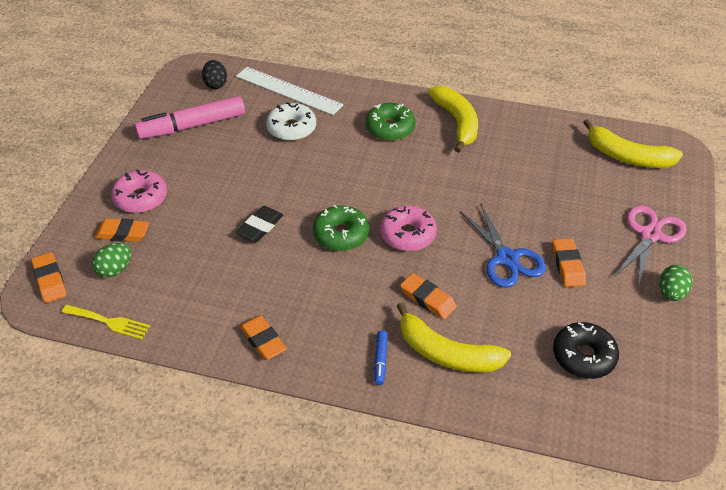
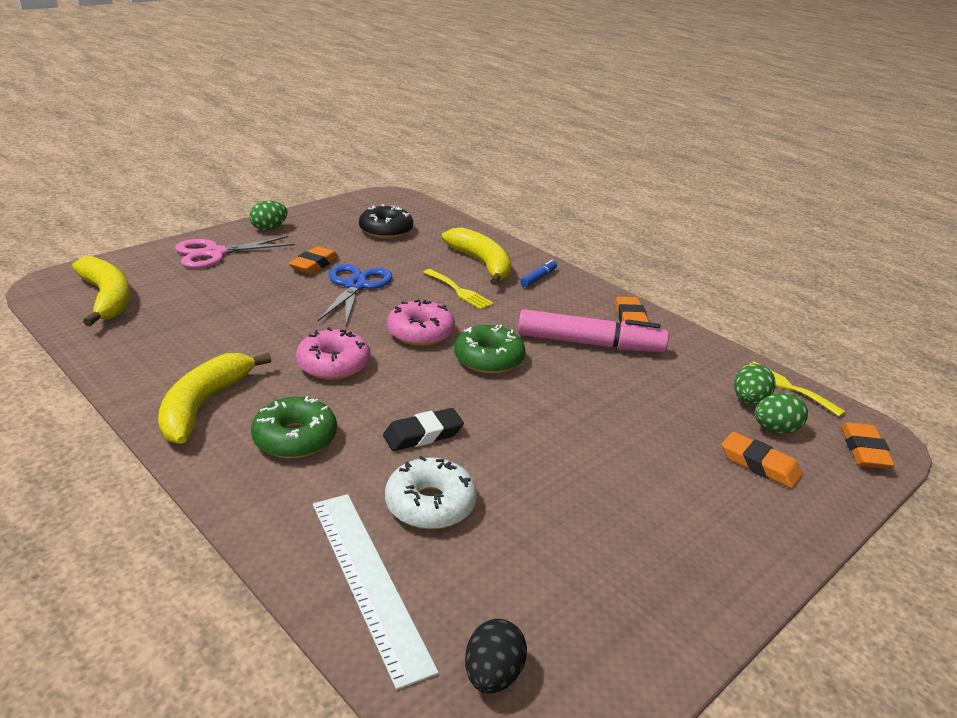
camera: 150 degrees left, 15 degrees down
(138, 289) = (749, 401): none -> green egg
(141, 198) = (723, 501): pink donut -> pink donut (333, 364)
(192, 126) = (592, 590): pink marker -> pink marker (590, 344)
(260, 227) = (574, 401): black eraser -> black eraser (423, 435)
(428, 299) = (459, 291): orange eraser -> yellow fork

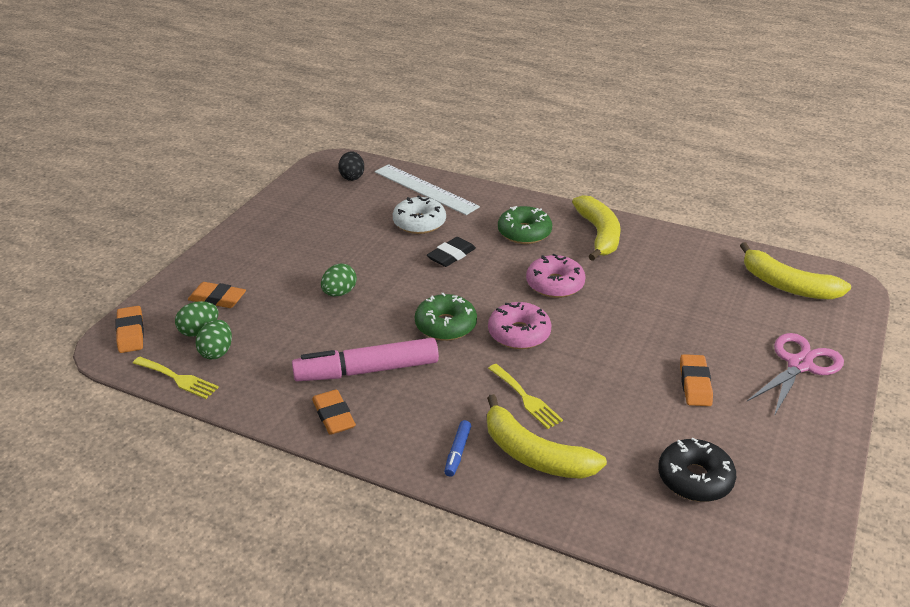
camera: 160 degrees right, 5 degrees up
(269, 228) = (814, 426): green egg -> green egg (339, 293)
(355, 285) = (626, 369): blue scissors -> none
(459, 291) = (526, 398): yellow fork -> yellow fork turned 150 degrees counterclockwise

